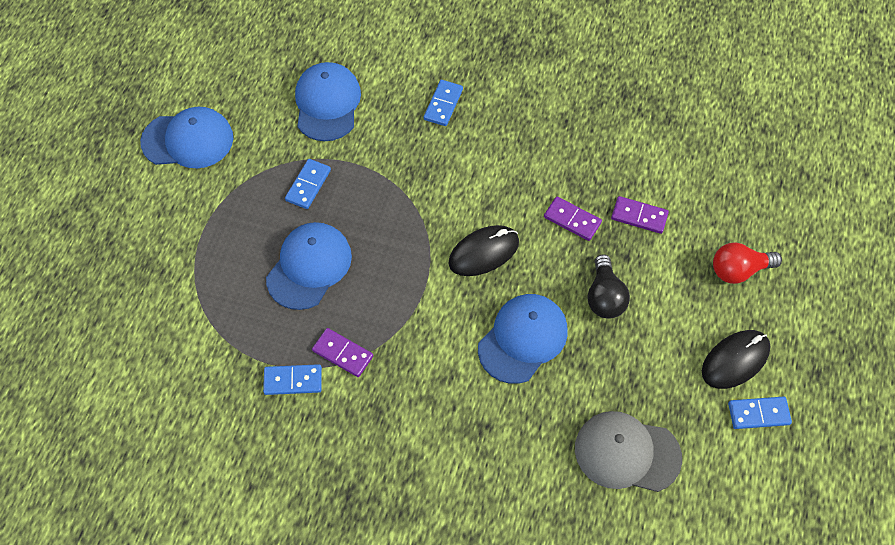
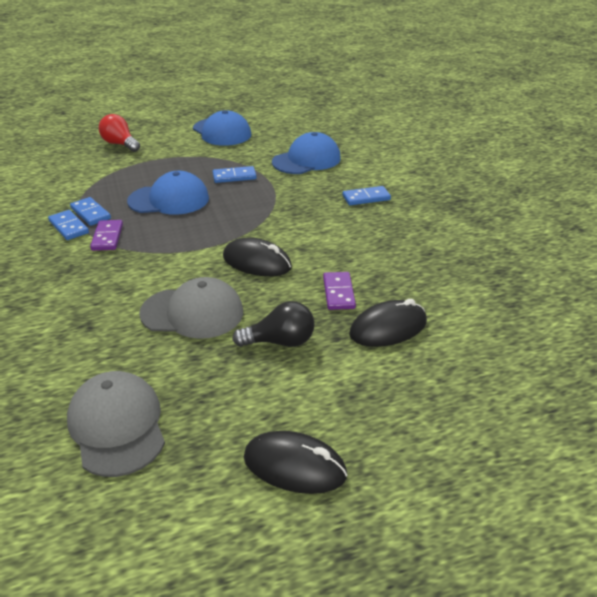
camera: 55 degrees right, 25 degrees down
(523, 339) = (192, 313): blue cap -> grey cap
(604, 297) = (280, 341): black light bulb -> black light bulb turned 150 degrees counterclockwise
(639, 216) = (388, 328): purple domino -> black mouse
(738, 270) = (408, 422): red light bulb -> red light bulb (120, 144)
(758, 413) = (242, 518): blue domino -> blue domino (91, 213)

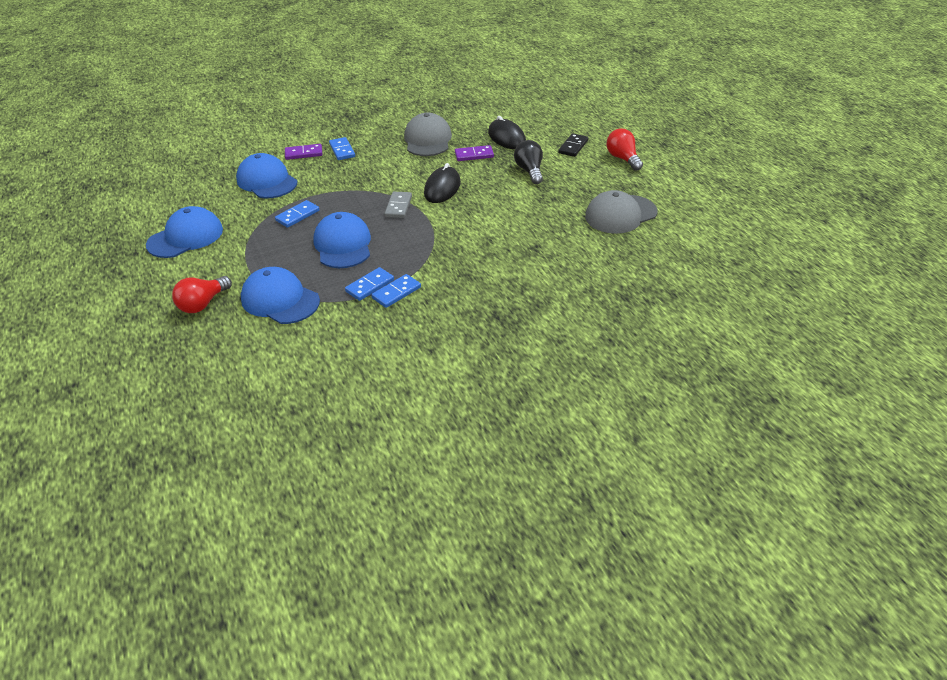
camera: 95 degrees left, 5 degrees up
(101, 173) = (280, 300): none -> blue cap
(107, 237) = (413, 265): purple domino -> purple domino (303, 153)
(192, 313) = (509, 206): grey cap -> grey cap (428, 140)
(227, 231) = (398, 206): none -> grey domino
(234, 176) = (297, 215): blue domino -> blue domino turned 60 degrees clockwise
(294, 466) = (623, 159): black mouse -> red light bulb
(350, 402) = (573, 147): none -> black domino

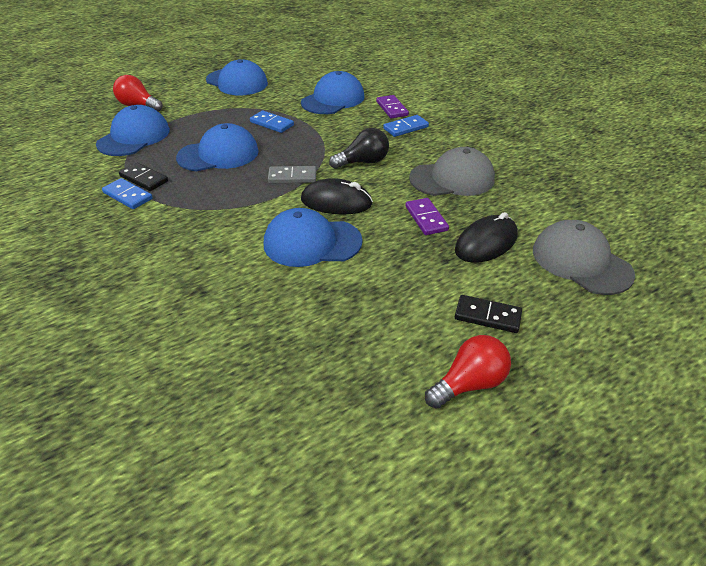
camera: 80 degrees right, 0 degrees up
(370, 286) = (144, 179): blue domino -> black domino
(490, 200) = (312, 242): none -> blue cap
(529, 171) = (396, 272): black light bulb -> black light bulb (363, 162)
(620, 214) = (283, 382): grey cap -> grey cap (581, 262)

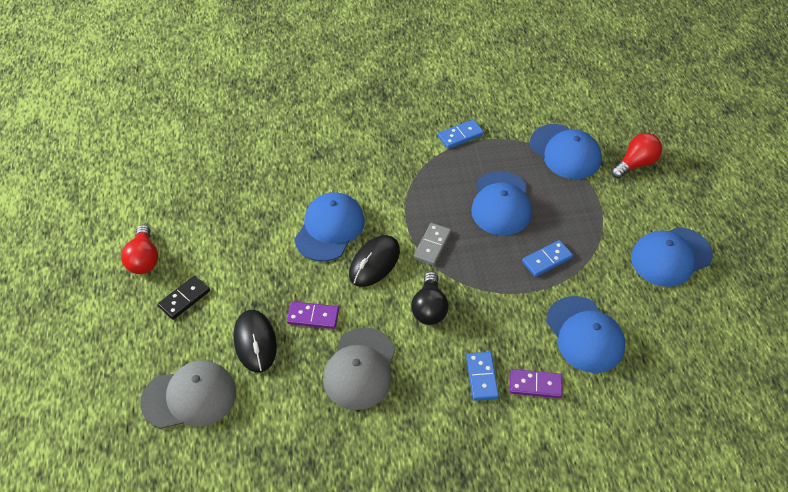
camera: 115 degrees right, 10 degrees up
(144, 179) = (482, 148): black domino -> none

